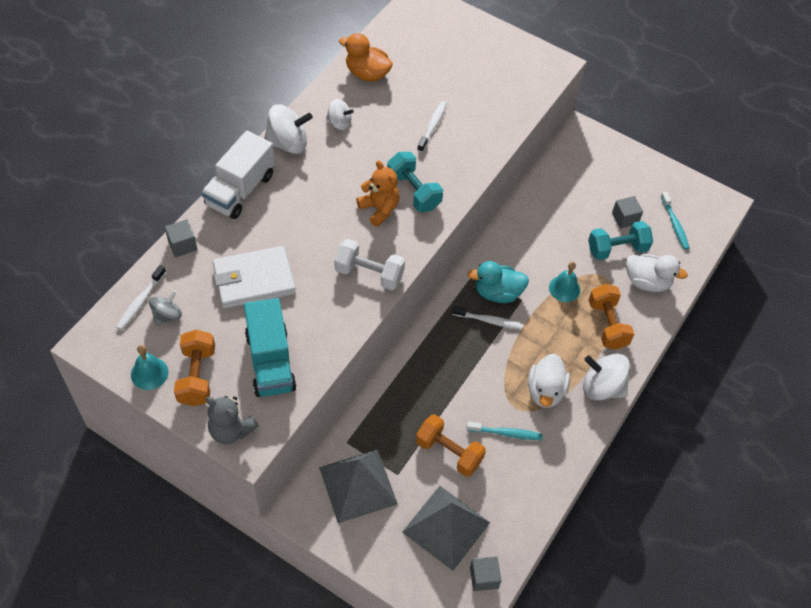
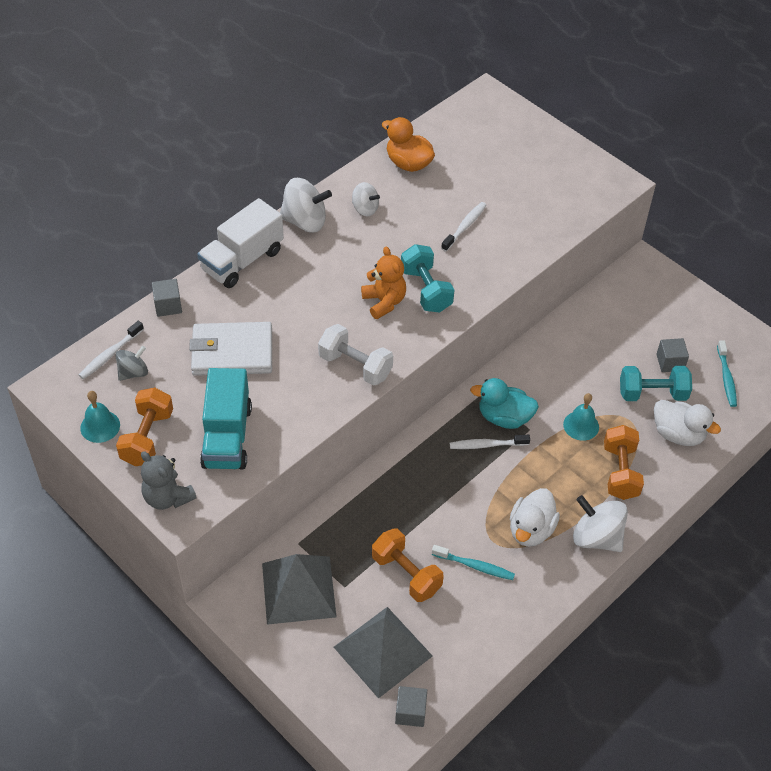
camera: 15 degrees right, 5 degrees down
(489, 321) = (487, 445): white toothbrush -> white toothbrush turned 150 degrees clockwise

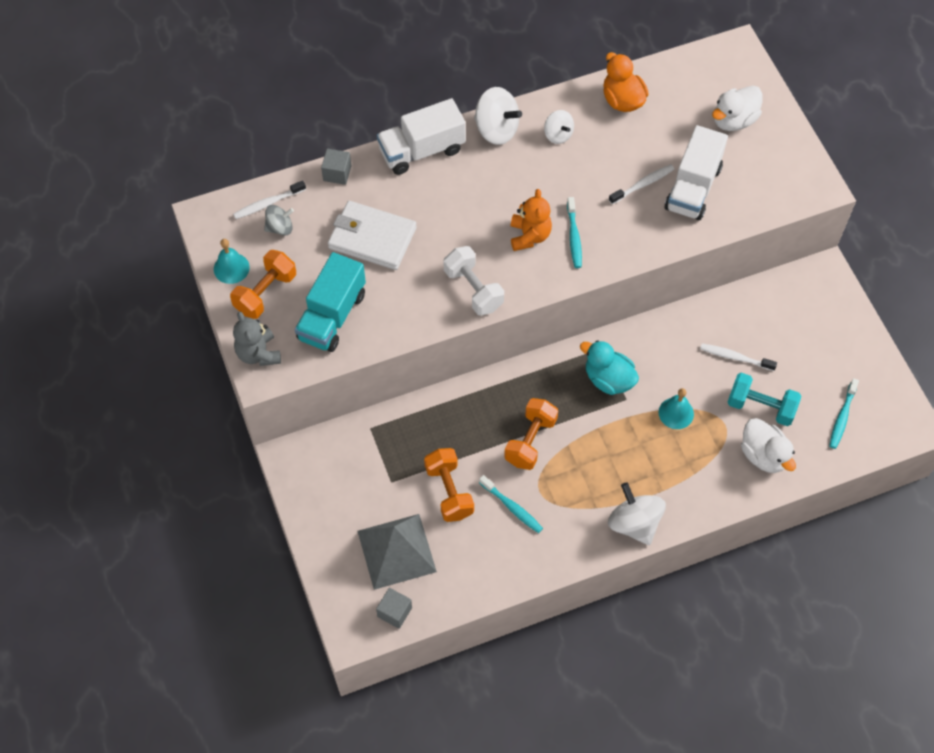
camera: 25 degrees right, 10 degrees up
(298, 590) = (351, 470): grey pyramid -> none
(426, 290) = (574, 237): turquoise dumbbell -> turquoise toothbrush
(487, 445) = (579, 399): white toothbrush -> white toothbrush (735, 357)
(511, 216) = (693, 188): none -> white truck
(531, 530) = (578, 494): white duck -> white duck (734, 120)
(620, 472) = (689, 471): orange dumbbell -> orange dumbbell (530, 441)
(670, 362) = (795, 382): grey cube -> none

